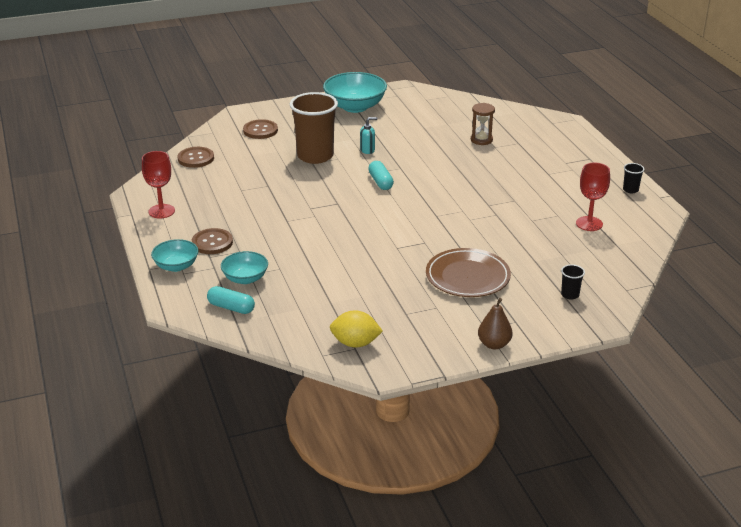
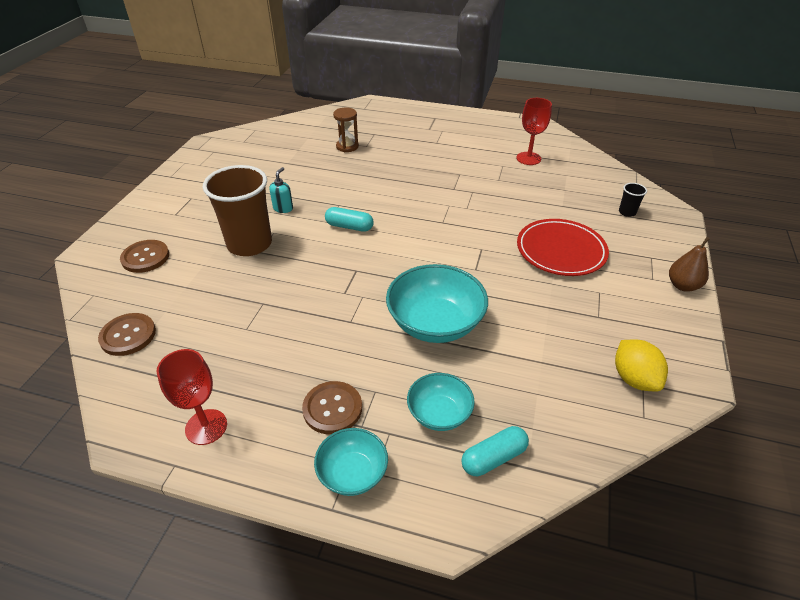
camera: 55 degrees left, 10 degrees up
(355, 107) = (196, 180): turquoise bowl -> turquoise bowl (435, 323)
(355, 343) = (634, 378): yellow lemon -> yellow lemon turned 60 degrees counterclockwise
(467, 277) = (561, 251): brown plate -> red plate
(630, 190) = (497, 123): black cup -> none

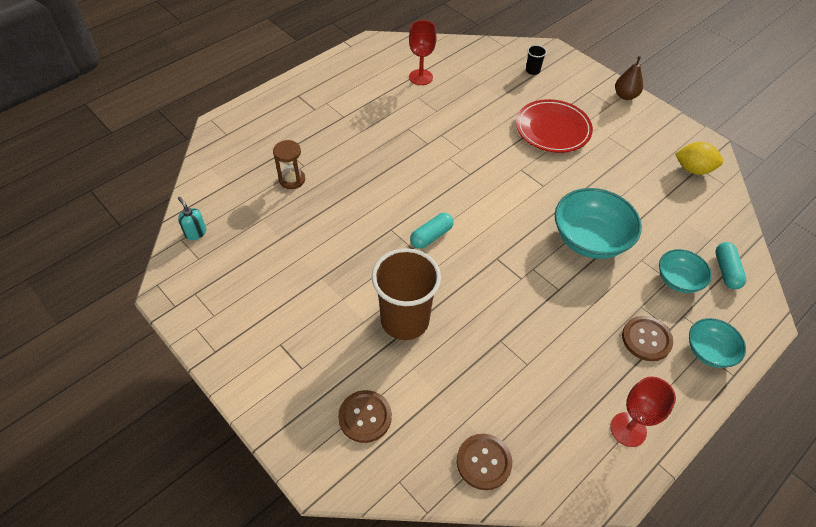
camera: 60 degrees left, 10 degrees up
(283, 208) = (364, 272): turquoise soap dispenser -> turquoise soap dispenser (195, 233)

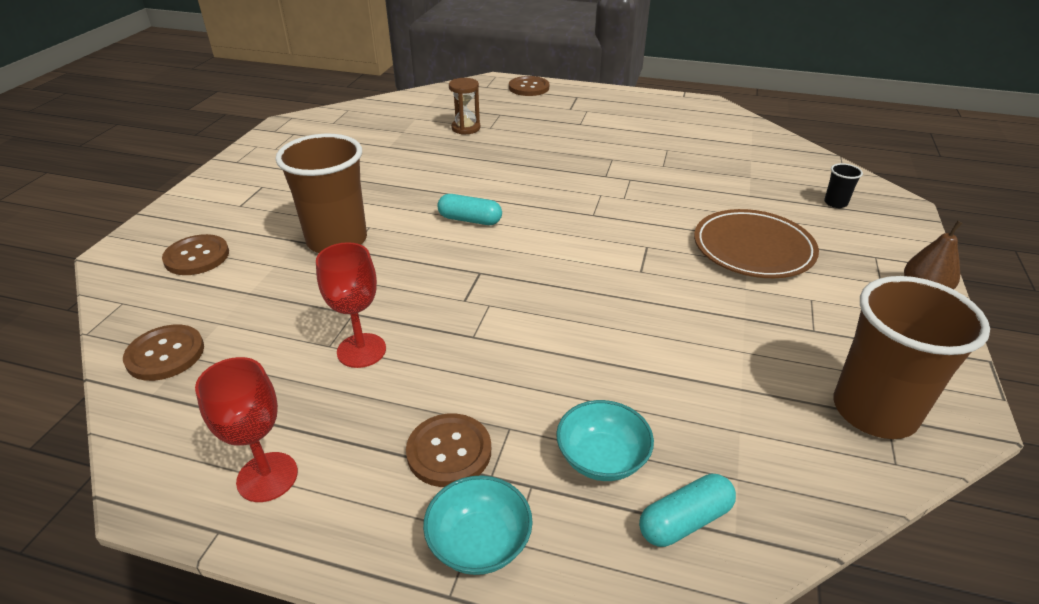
camera: 60 degrees right, 15 degrees down
(195, 233) = (360, 112): turquoise soap dispenser -> none
(255, 112) = (529, 88): none -> brown button
(420, 77) = (700, 141): red goblet -> red goblet (361, 350)
(552, 129) = (753, 248): red plate -> brown plate
(590, 239) = (590, 338): turquoise bowl -> none
(693, 169) = (874, 411): yellow lemon -> brown cup

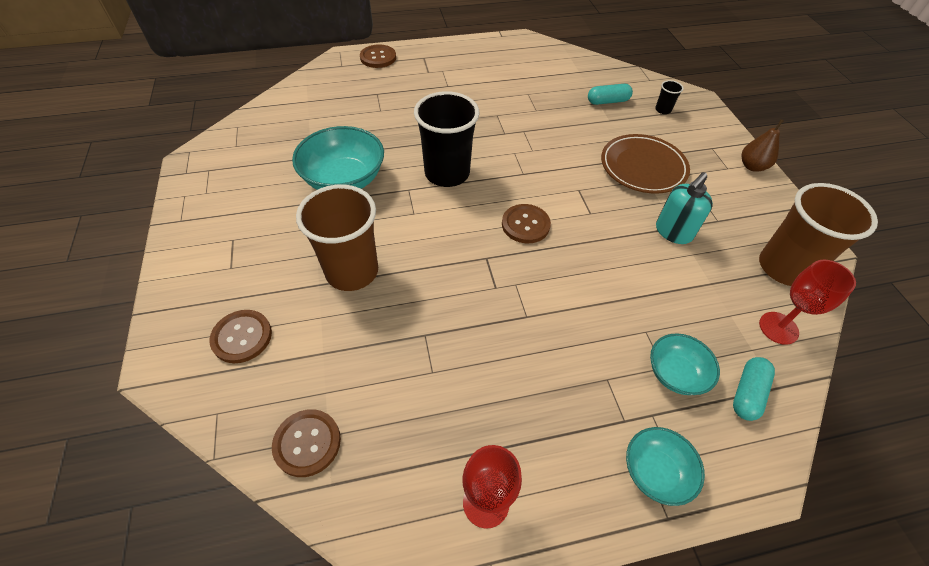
camera: 30 degrees left, 15 degrees up
(361, 350) = (460, 365): red goblet -> red goblet (778, 328)
(401, 170) = (344, 179): none -> turquoise bowl
(449, 451) = (586, 417): brown button -> brown button (525, 225)
(466, 128) = (361, 117): brown hourglass -> none
(470, 220) = (440, 211): turquoise capsule -> turquoise capsule (607, 101)
(508, 192) = (447, 173): none -> black cup
(735, 321) = (673, 232): none -> turquoise soap dispenser

